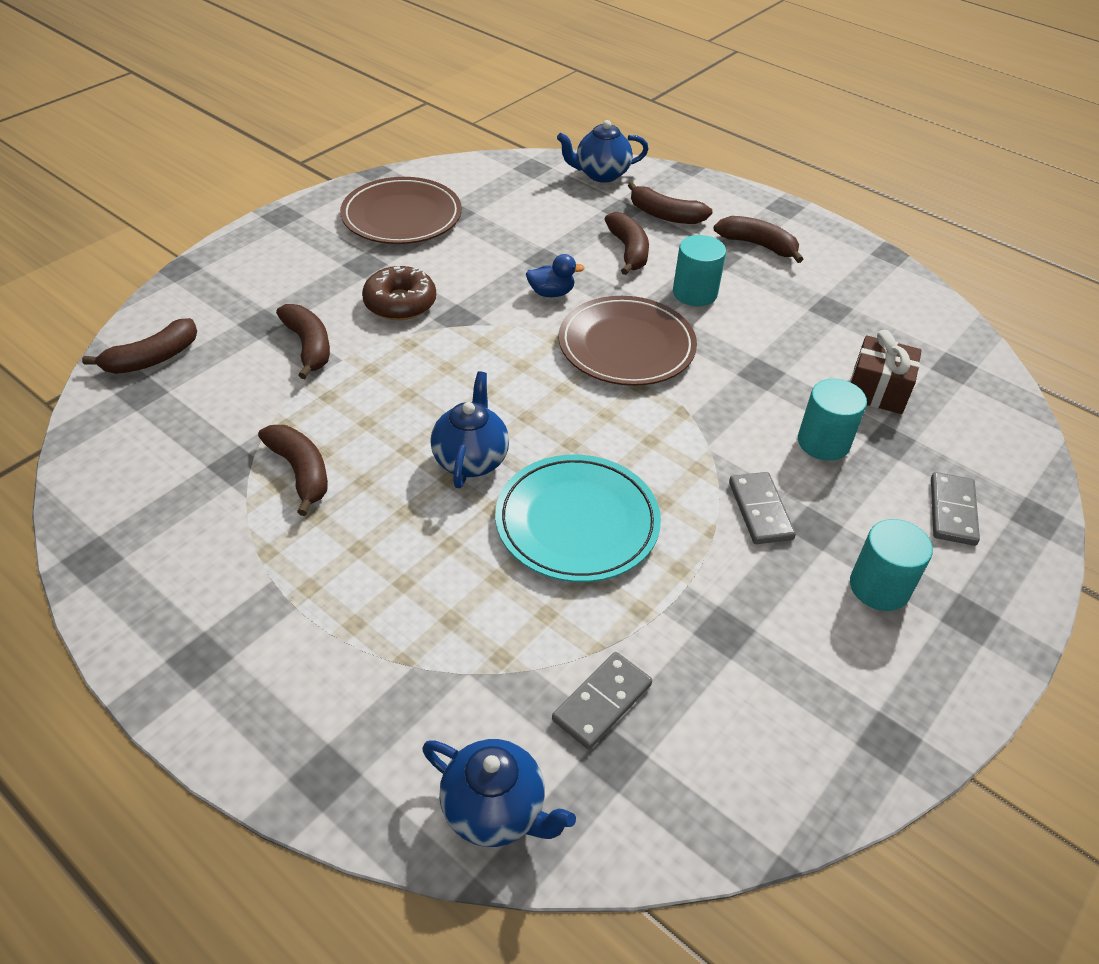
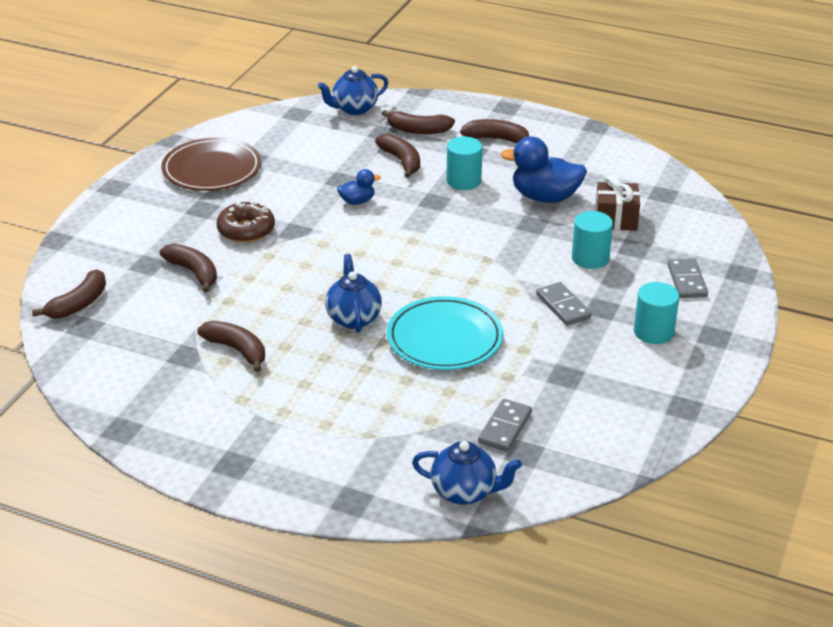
camera: 15 degrees left, 10 degrees down
(626, 346) = (429, 226): brown plate -> none
(791, 338) = (545, 197): none -> blue duck

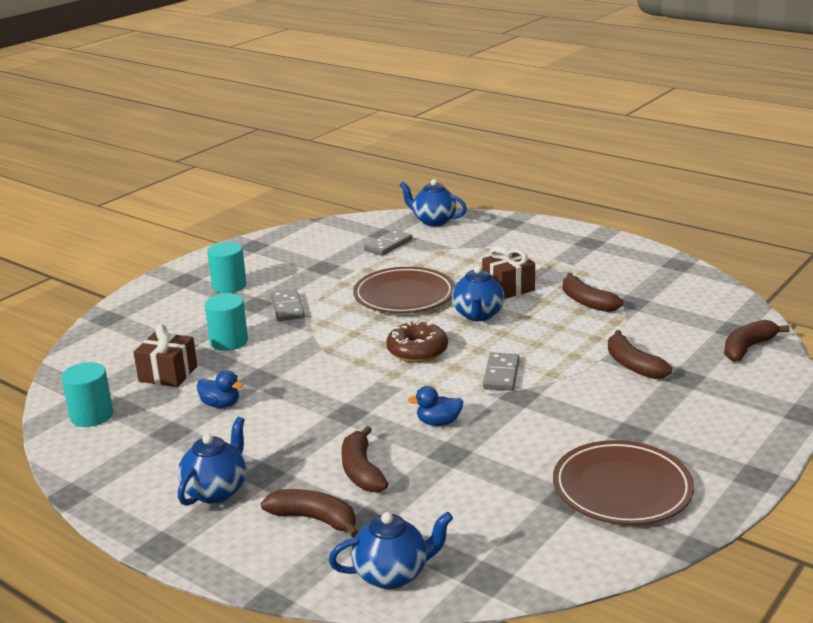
camera: 165 degrees left, 10 degrees down
(246, 230) = (576, 402): brown donut -> brown donut (417, 351)
(329, 363) = (508, 288): none -> brown gift
(444, 338) = (404, 295): turquoise plate -> brown plate
(463, 181) = (299, 434): turquoise cylinder -> turquoise cylinder (91, 416)
(496, 139) = (216, 491): brown banana -> blue teapot
(545, 197) = (221, 404): blue duck -> blue duck, size x0.52
(687, 281) = (161, 316): grey domino -> grey domino (501, 374)

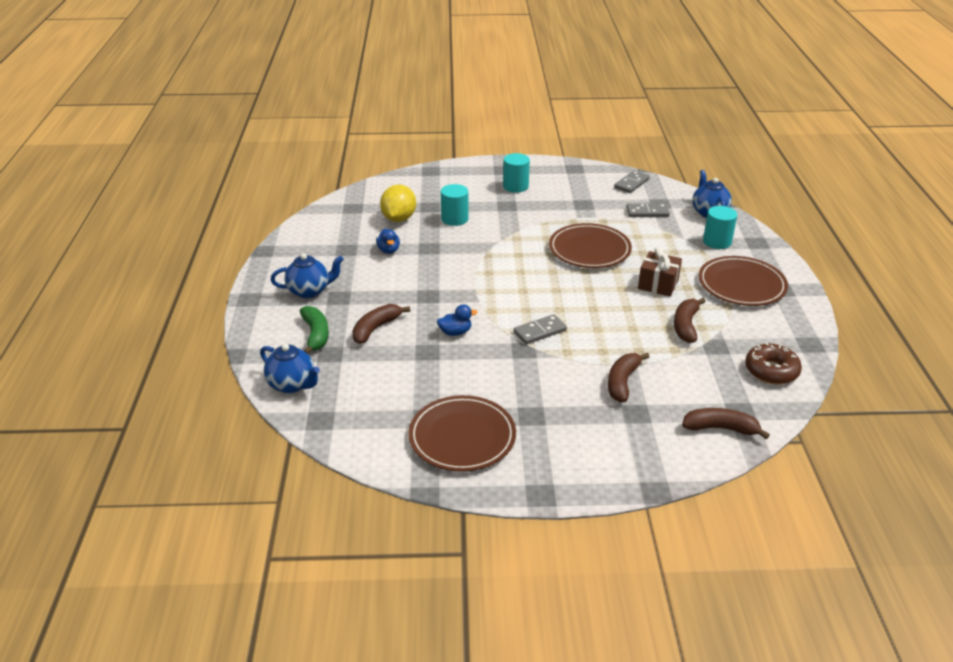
camera: 50 degrees right, 10 degrees up
(91, 416) = (335, 219): turquoise cylinder -> turquoise cylinder (717, 241)
(168, 374) = (399, 219): brown gift -> yellow lemon
(287, 308) = (517, 218): grey domino -> grey domino (631, 183)
(314, 519) = (316, 334): brown banana -> green banana
(417, 351) = (527, 287): brown donut -> brown donut (771, 371)
(438, 422) = (455, 332): blue duck -> blue duck turned 120 degrees clockwise
(478, 315) = (603, 289): blue teapot -> none
(561, 254) = (741, 285): none -> brown plate

